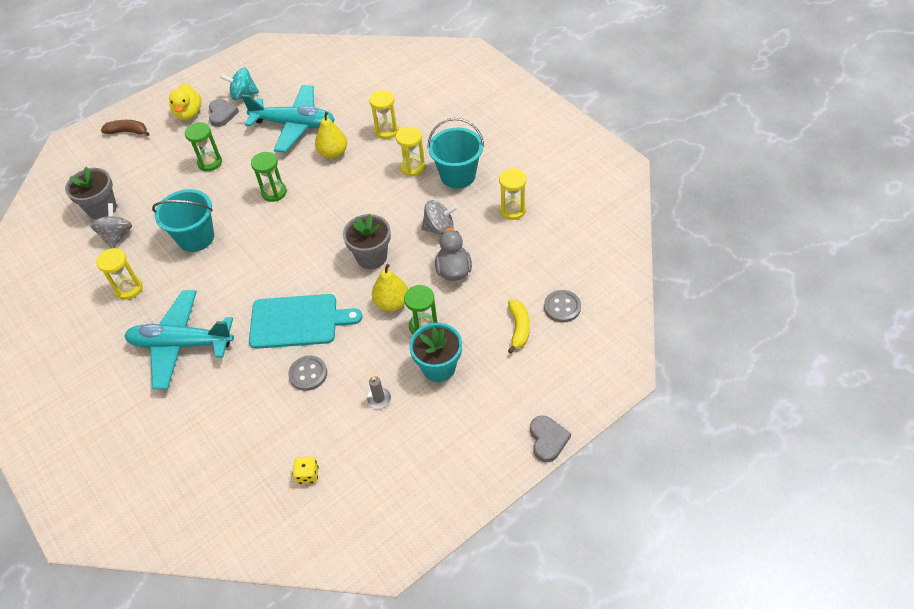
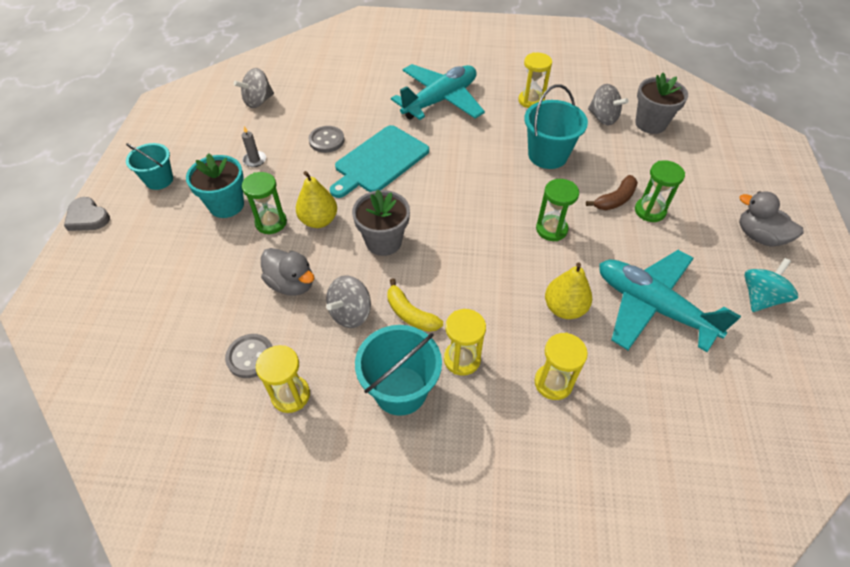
camera: 130 degrees right, 0 degrees up
(128, 132) = (763, 182): brown banana -> brown banana (615, 200)
(189, 113) = (759, 236): yellow duck -> grey duck
(222, 114) = (733, 260): grey heart -> none
(294, 125) = (652, 307): turquoise plane -> turquoise plane turned 75 degrees clockwise
(307, 475) = (258, 101): yellow dice -> grey spinning top
(467, 438) = (159, 180): none -> turquoise bucket
(519, 328) = (178, 278): yellow banana -> yellow banana (410, 314)
(562, 307) = (145, 326): grey button -> grey button (250, 357)

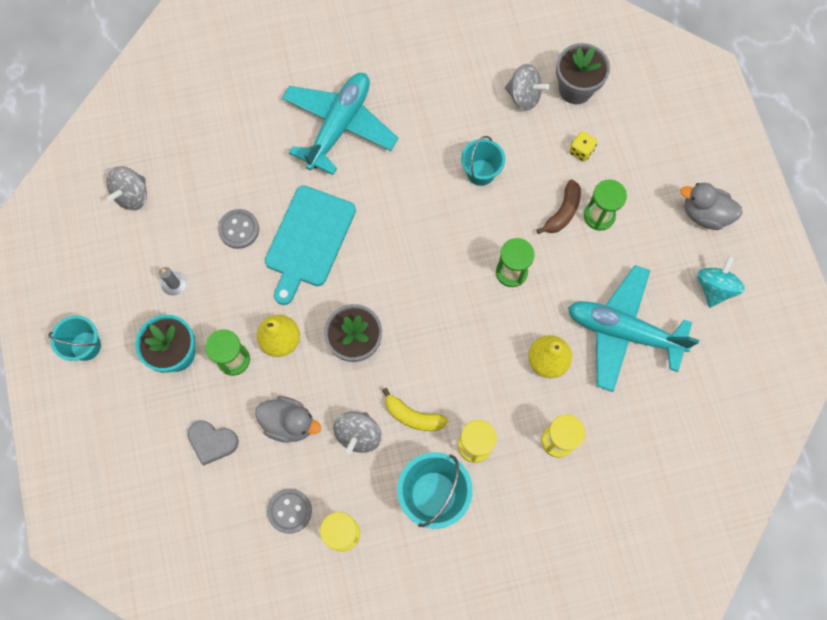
camera: 20 degrees left, 20 degrees up
(87, 217) = (40, 419): grey heart -> grey heart (212, 442)
(531, 101) = (439, 93): yellow hourglass -> none
(547, 155) = (480, 172): turquoise bucket -> turquoise bucket, size x0.66
(644, 163) = (581, 151): none -> yellow dice

